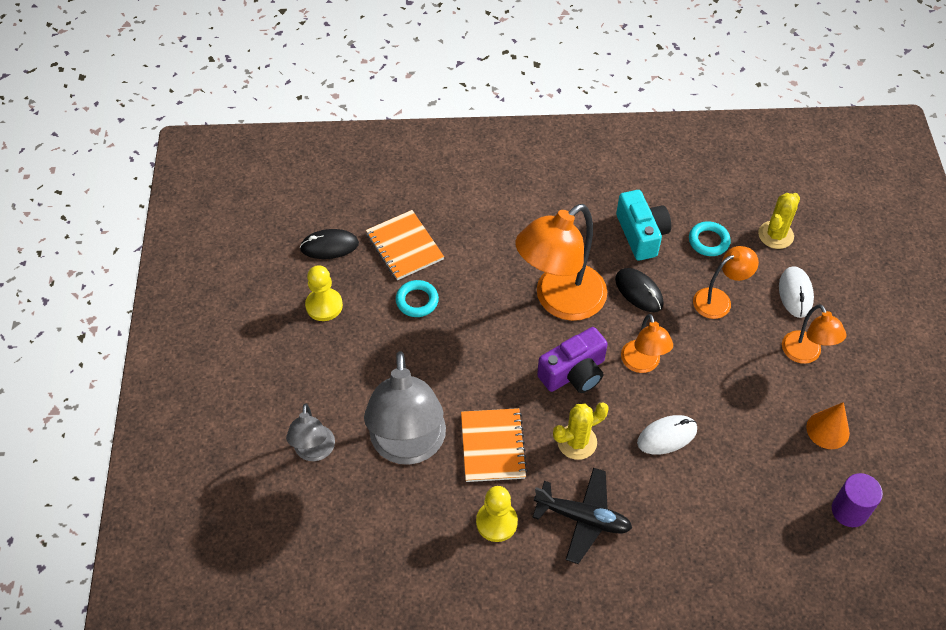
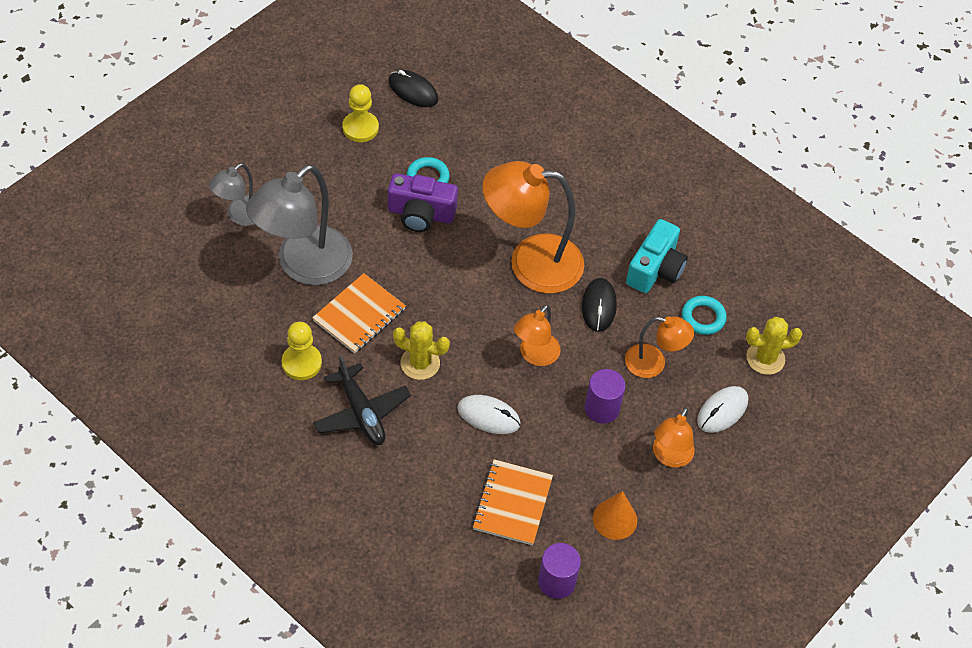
camera: 40 degrees right, 0 degrees up
(404, 246) = (465, 134): orange notebook -> orange notebook (512, 503)
(574, 373) = (477, 318): purple camera -> purple camera (420, 214)
(727, 361) = (602, 408): none -> purple cylinder

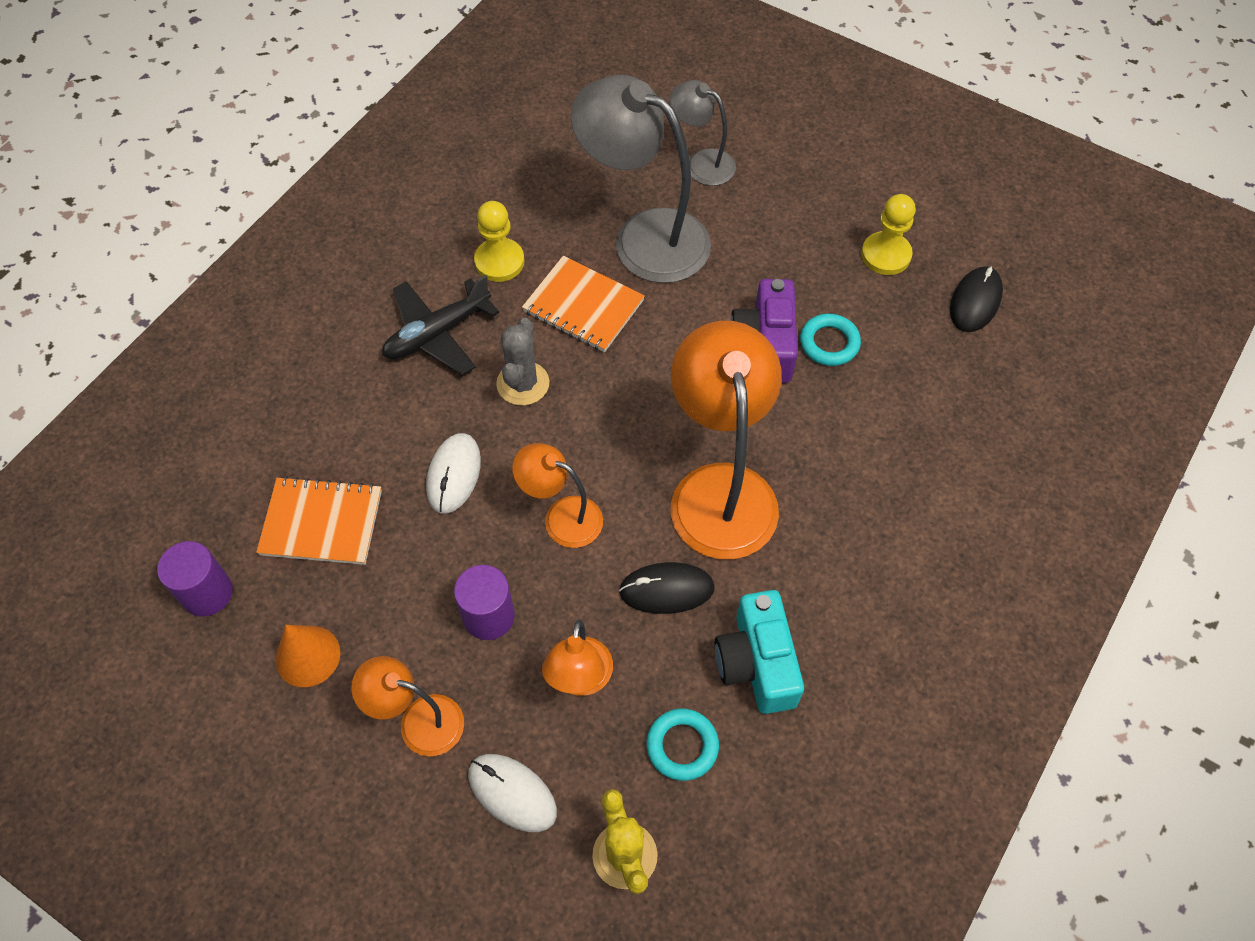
camera: 85 degrees right, 5 degrees up
(420, 363) = (523, 383): yellow cactus -> grey cactus
(655, 269) = (756, 663): turquoise camera -> turquoise camera turned 60 degrees clockwise

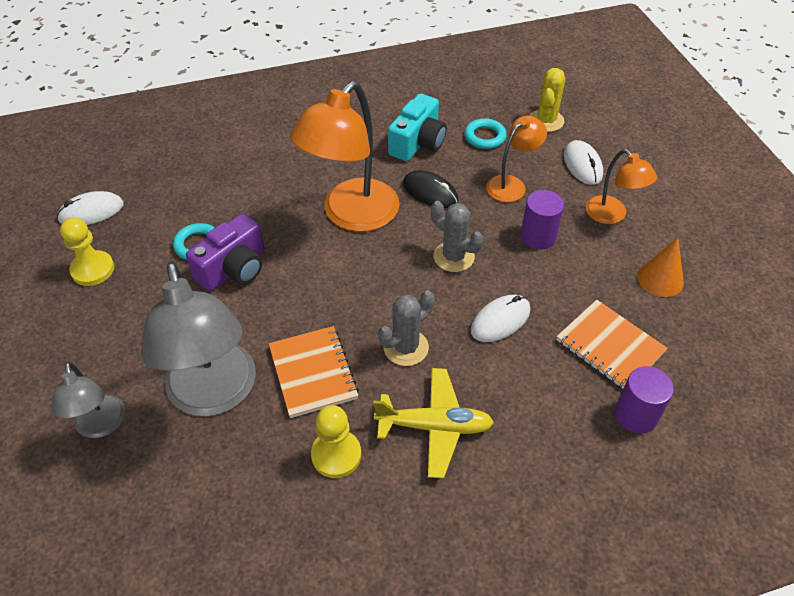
camera: 140 degrees left, 10 degrees down
(207, 593) = (712, 351): purple cylinder -> purple cylinder (636, 415)
(437, 334) = (434, 426): black plane -> yellow plane
(562, 517) = (454, 257): orange lamp -> grey cactus
(975, 301) = (91, 212): black mouse -> white mouse

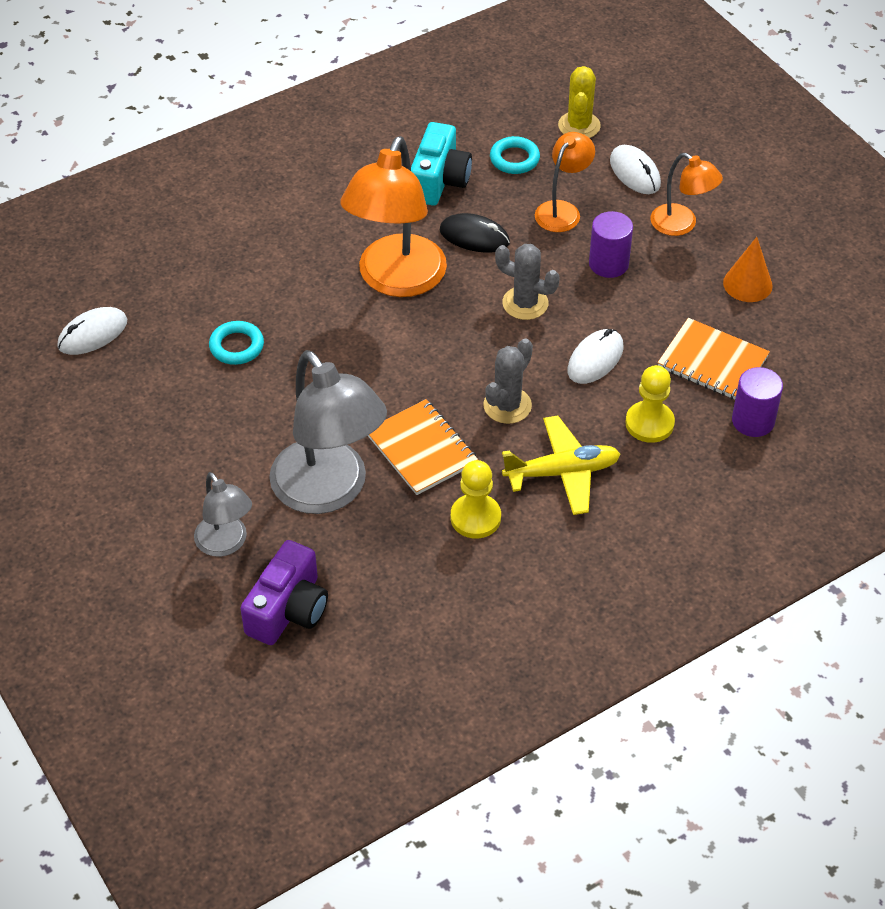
camera: 15 degrees left, 0 degrees up
(93, 269) = (131, 396): yellow pawn -> yellow pawn (649, 423)
(234, 269) = (290, 363): purple camera -> purple camera (288, 610)

